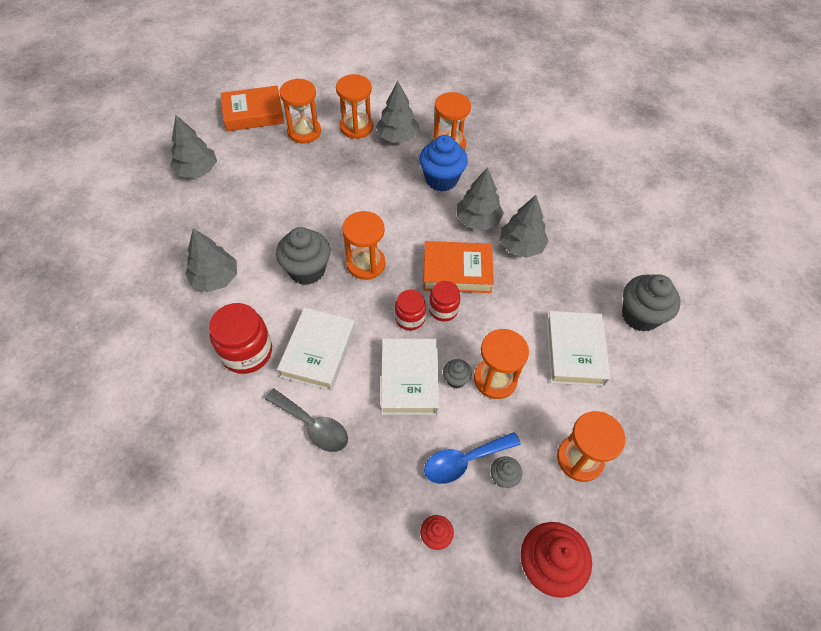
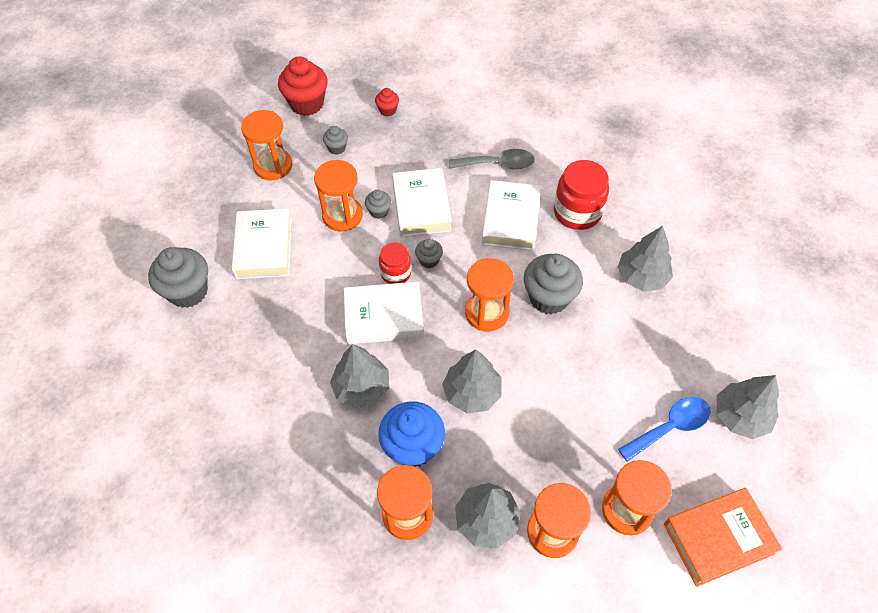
camera: 175 degrees right, 0 degrees up
(313, 425) = (497, 164): grey spoon -> grey spoon turned 150 degrees clockwise
(410, 318) = (429, 260): red jar -> grey cupcake
(457, 271) = (384, 317): orange book -> white book
(464, 461) = (368, 155): blue spoon -> blue spoon (670, 427)
(521, 246) = (309, 358): grey tree -> grey tree (472, 392)

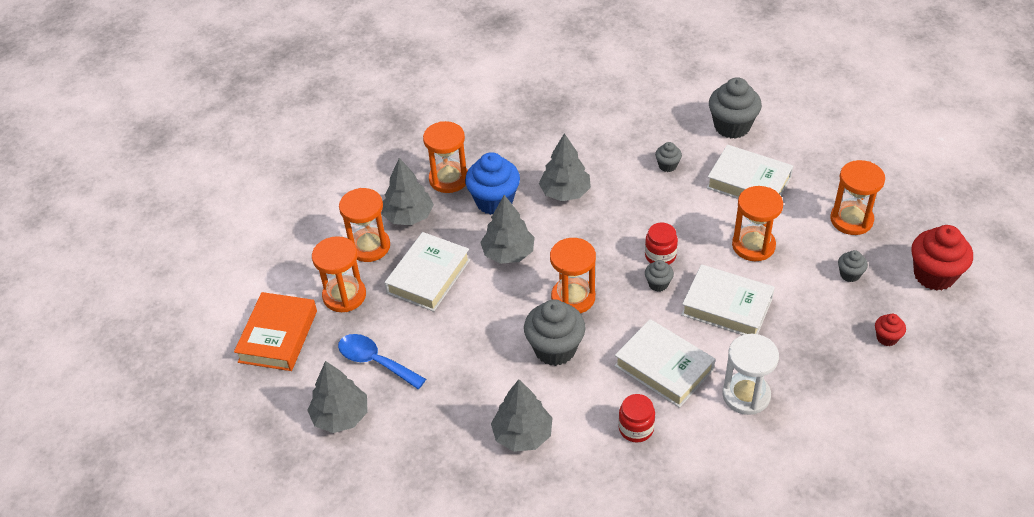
camera: 125 degrees right, 10 degrees down
(379, 211) = (741, 273): grey cupcake -> grey cupcake (667, 165)
(384, 317) = (619, 230): white book -> white book (428, 276)
(497, 164) = (746, 395): grey spoon -> white hourglass
(577, 212) = (636, 428): red jar -> red jar, size x0.60
(670, 427) = (375, 361): blue spoon -> blue spoon turned 120 degrees clockwise

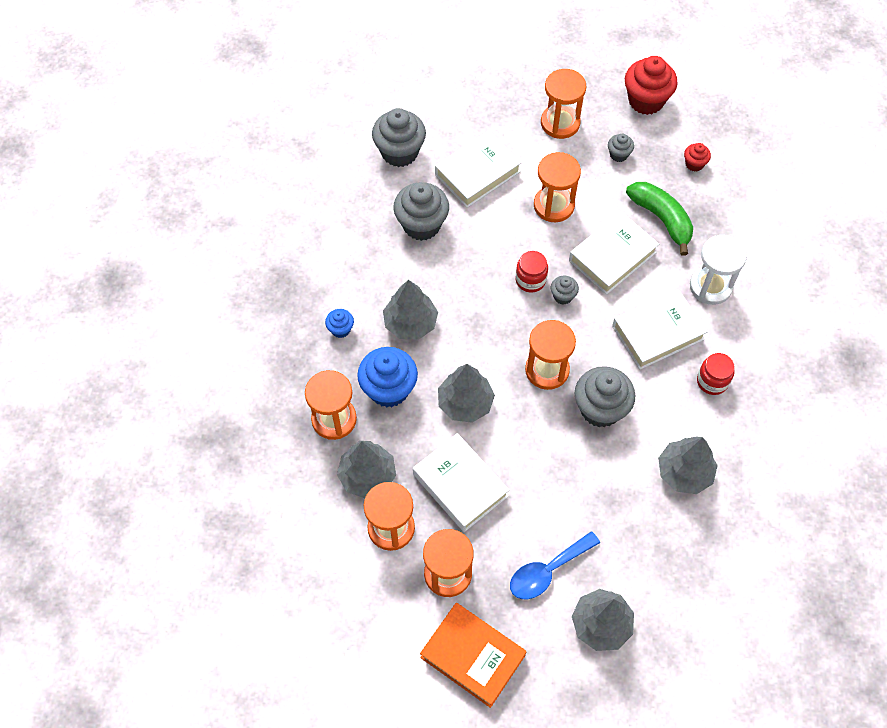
camera: 70 degrees left, 15 degrees up
(533, 153) = (340, 329): none -> blue cupcake
(667, 165) = (421, 225): grey cupcake -> grey cupcake, size x2.02
(798, 331) = (661, 219): none -> green banana

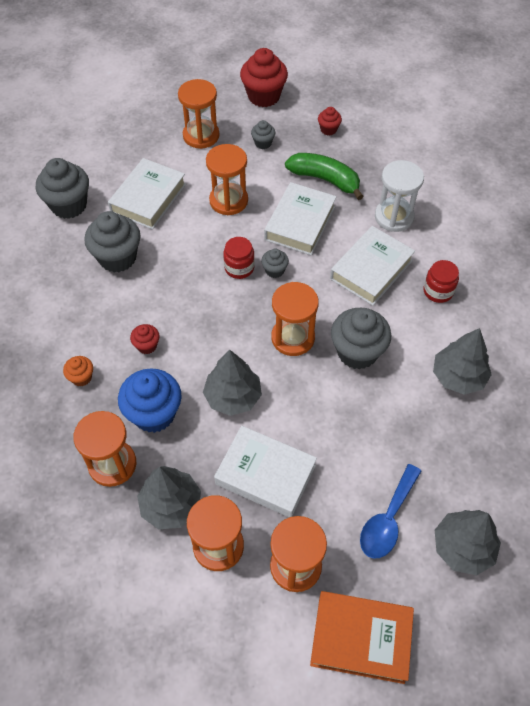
camera: 25 degrees left, 5 degrees down
(340, 329) = (81, 377): blue cupcake -> orange cupcake
(410, 323) = (147, 346): grey tree -> red cupcake

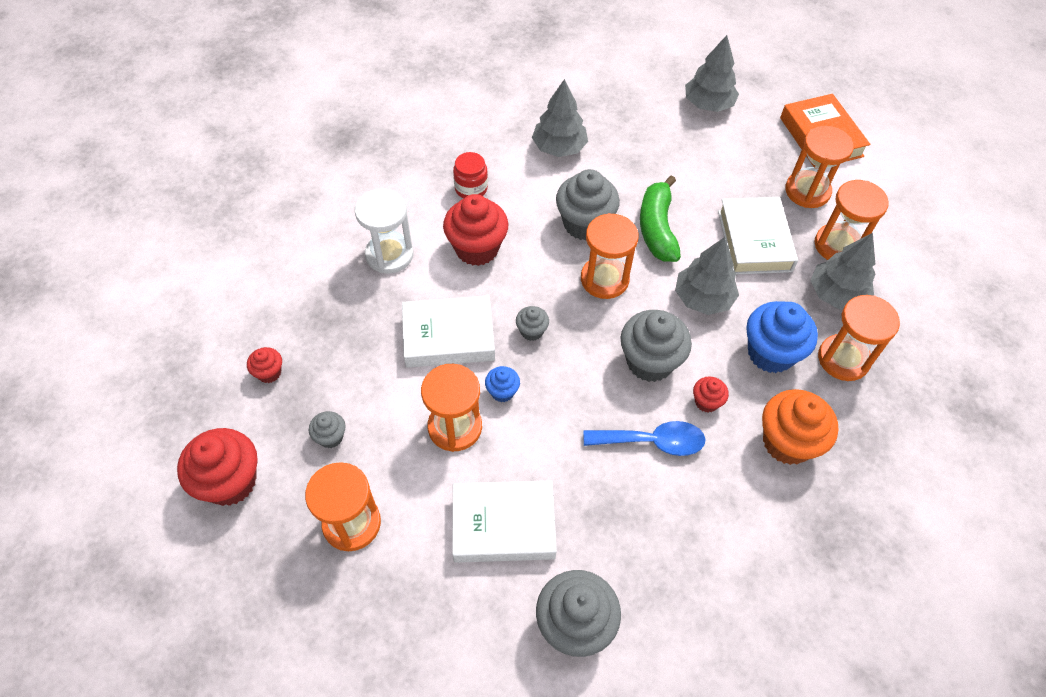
camera: 120 degrees left, 0 degrees up
(81, 377) = (787, 442): orange cupcake -> orange cupcake, size x2.02
(117, 258) = (618, 503): grey cupcake -> grey cupcake (649, 362)
(237, 234) = (502, 392): none -> blue cupcake
(239, 268) = (549, 366): red jar -> none
(325, 180) = (364, 340): green banana -> green banana (657, 228)
(371, 270) = (477, 248): white book -> red cupcake
(387, 519) = (724, 151): blue spoon -> blue spoon (652, 442)

